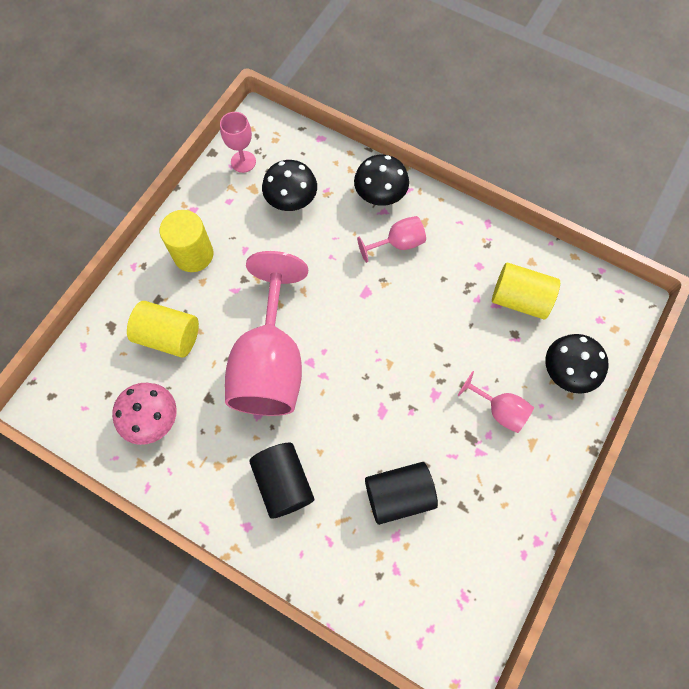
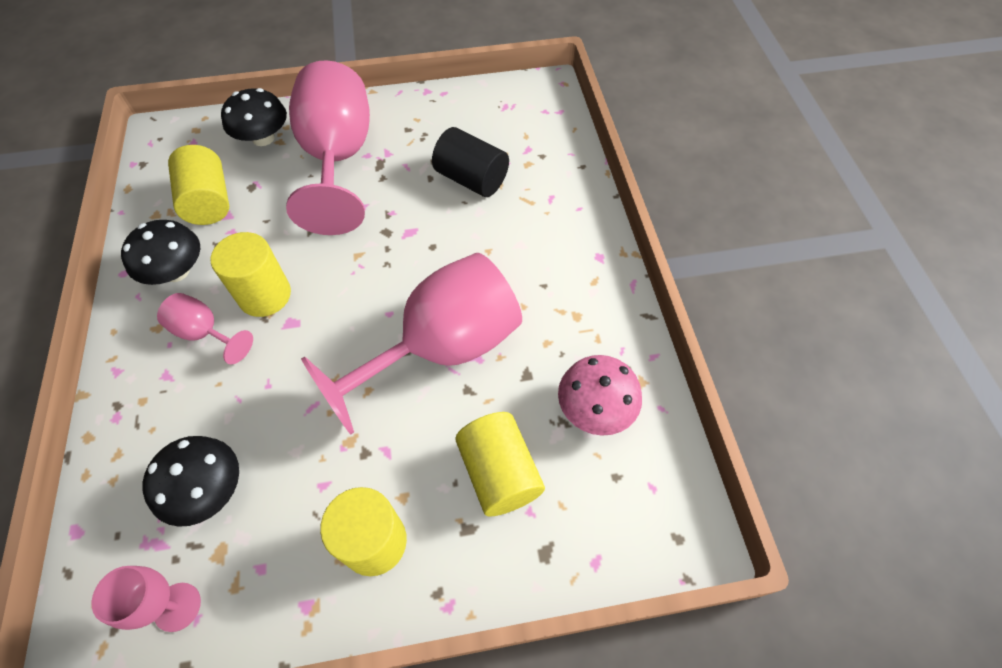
camera: 130 degrees left, 10 degrees down
(283, 483) = (540, 257): black cylinder -> none
(380, 194) = (140, 395): black mushroom -> black mushroom (176, 271)
(401, 289) = (264, 295): none -> yellow cylinder
(499, 410) = (338, 160): pink goblet -> pink goblet, size x2.21

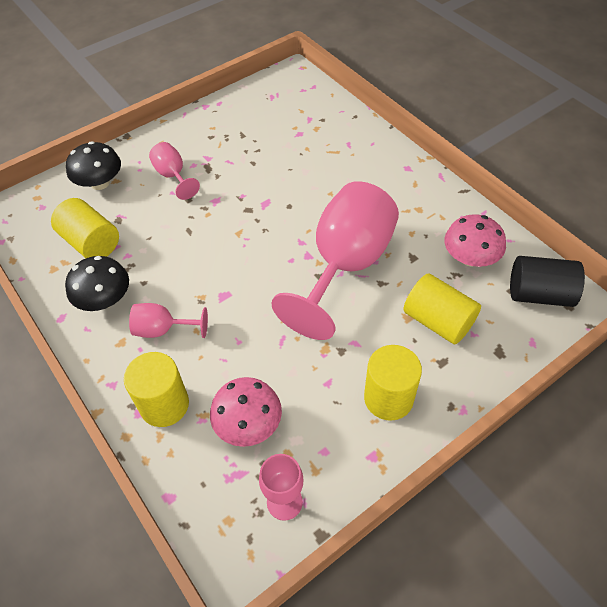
camera: 25 degrees left, 5 degrees down
(208, 490) = (248, 424): black mushroom -> pink mushroom
(264, 295) = (189, 286): yellow cylinder -> yellow cylinder (164, 404)
(338, 160) = (173, 176): pink goblet -> pink goblet, size x0.45
(471, 179) = (284, 152): black cylinder -> black cylinder (539, 294)

